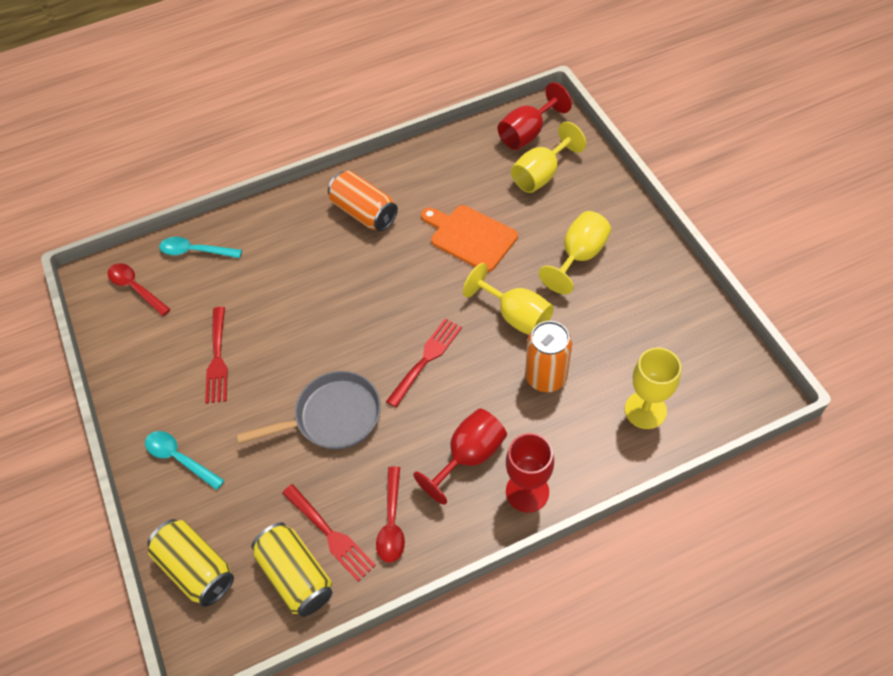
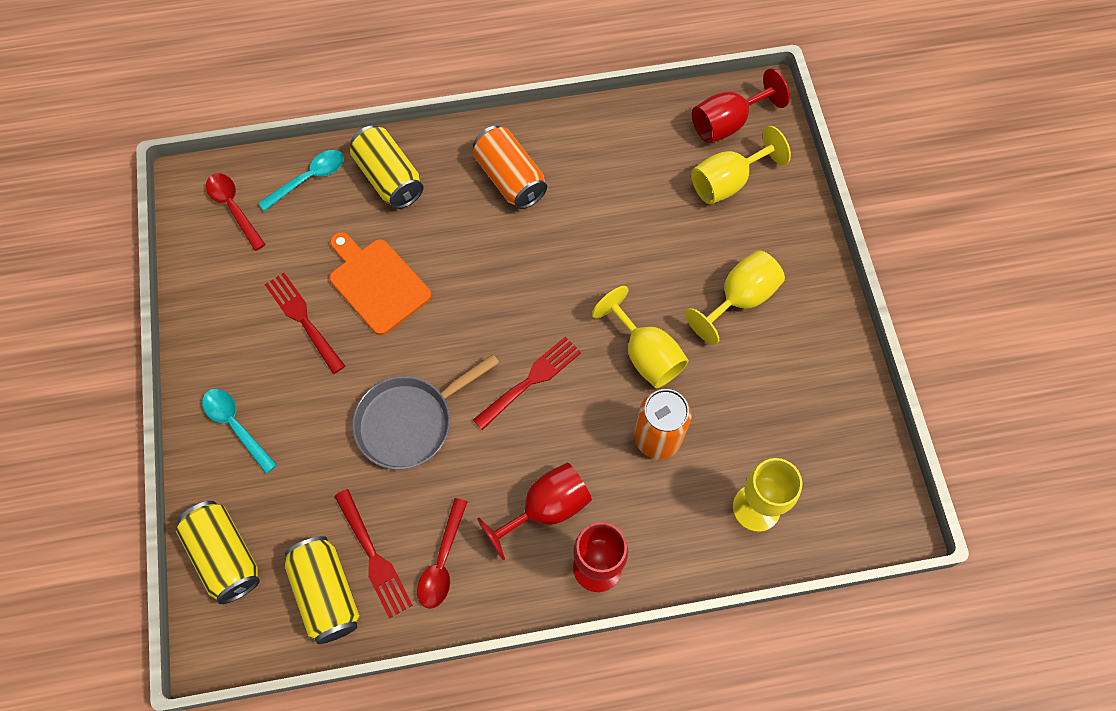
camera: 10 degrees right, 10 degrees up
(195, 251) = (309, 179): turquoise spoon -> turquoise spoon turned 120 degrees clockwise
(217, 359) = (303, 319): red fork -> red fork turned 135 degrees clockwise
(263, 235) = (389, 178): none -> yellow can
(332, 417) = (410, 422): grey pan -> grey pan turned 150 degrees clockwise
(470, 237) = (622, 241): orange cutting board -> orange cutting board (377, 283)

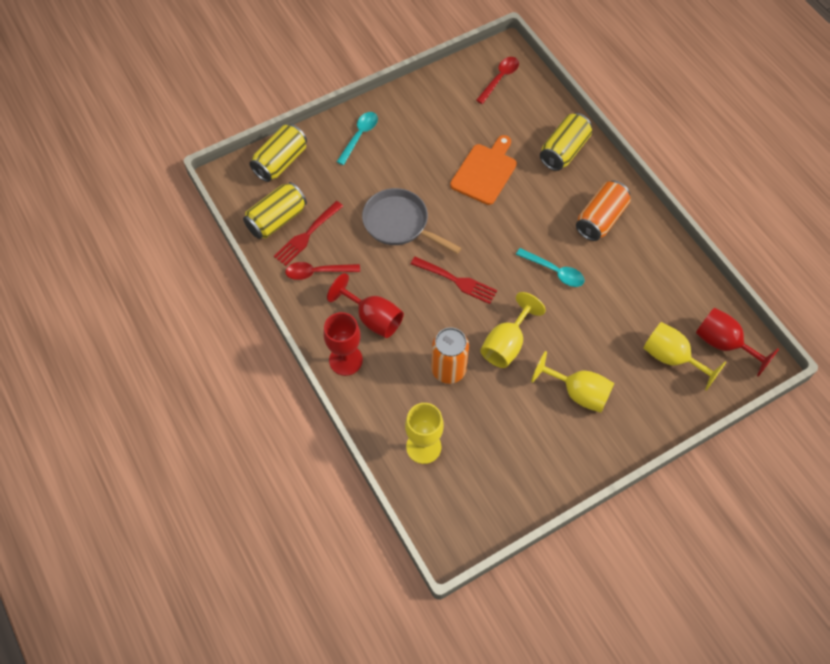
camera: 70 degrees right, 5 degrees down
(303, 319) = (442, 142): red fork -> none
(309, 179) = (540, 108): turquoise spoon -> turquoise spoon (554, 271)

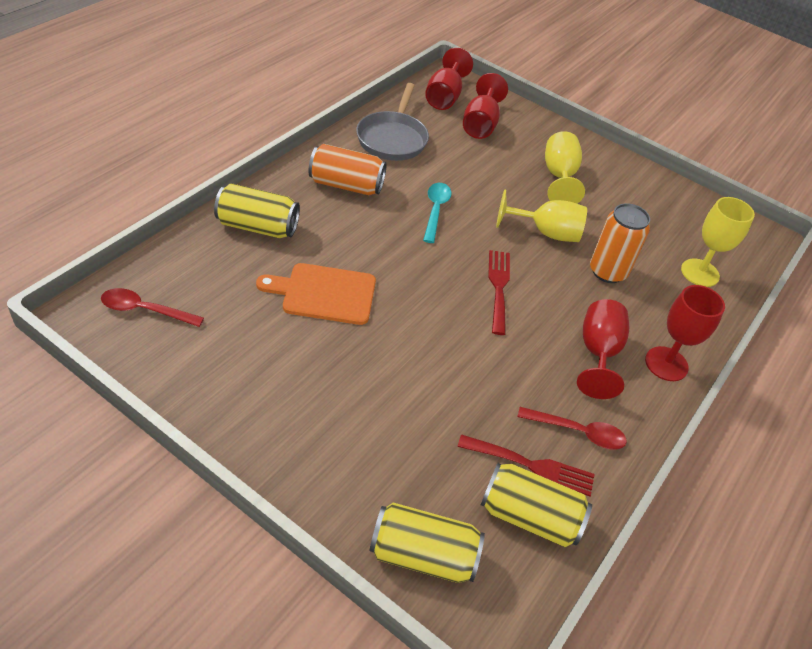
camera: 120 degrees left, 15 degrees down
(317, 272) = (578, 432): red spoon -> red spoon turned 45 degrees counterclockwise
(359, 136) = (322, 456): turquoise spoon -> none
(399, 223) = (451, 362): grey pan -> grey pan (393, 138)
(671, 358) = (480, 124): yellow goblet -> red goblet

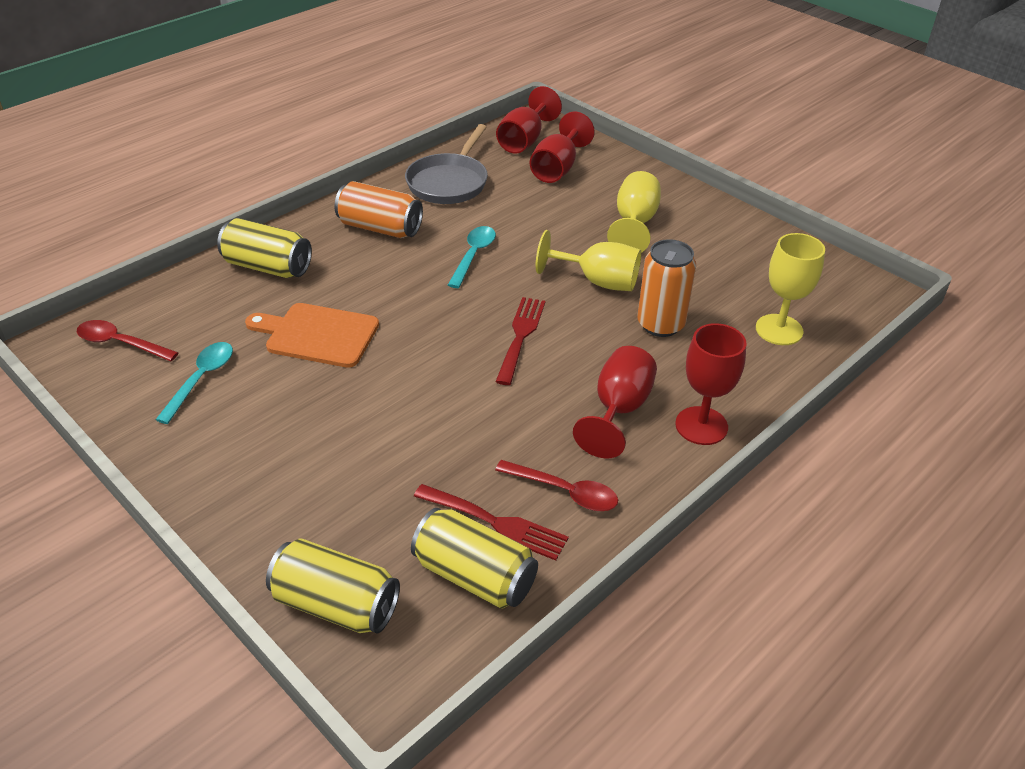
camera: 15 degrees right, 5 degrees down
(233, 343) = (201, 379): none -> turquoise spoon

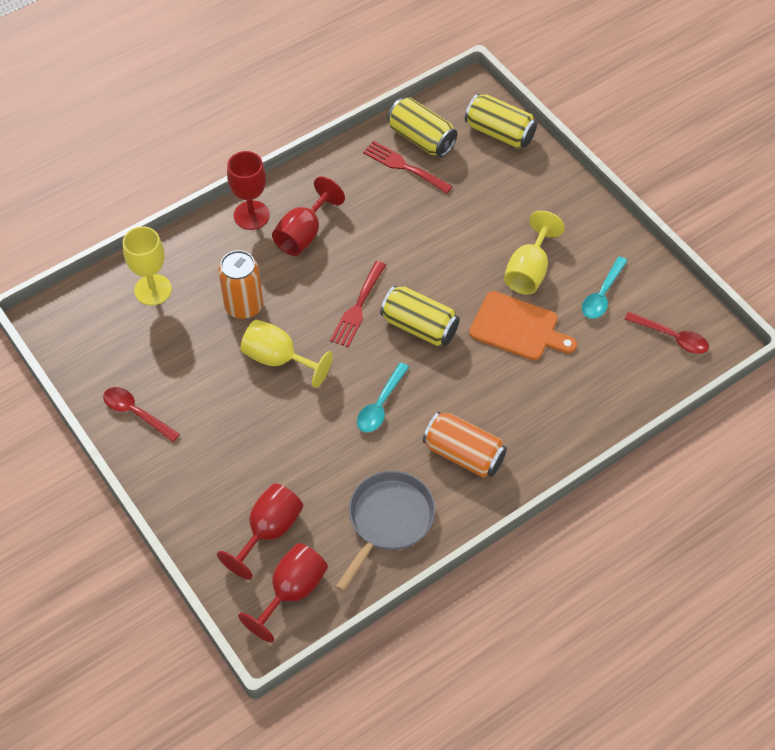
camera: 170 degrees left, 15 degrees up
(268, 267) = (565, 412): yellow can -> yellow can (419, 326)
(564, 492) = (357, 181): red spoon -> red spoon (136, 413)
(634, 223) = (219, 431): yellow goblet -> yellow goblet (529, 271)

